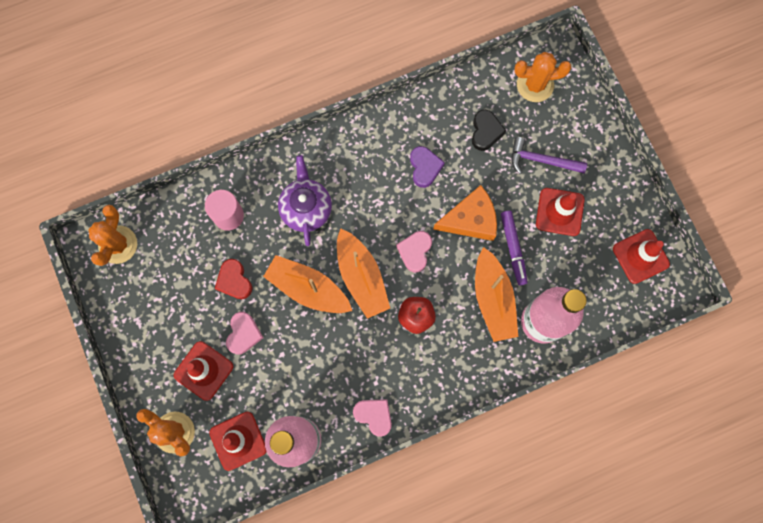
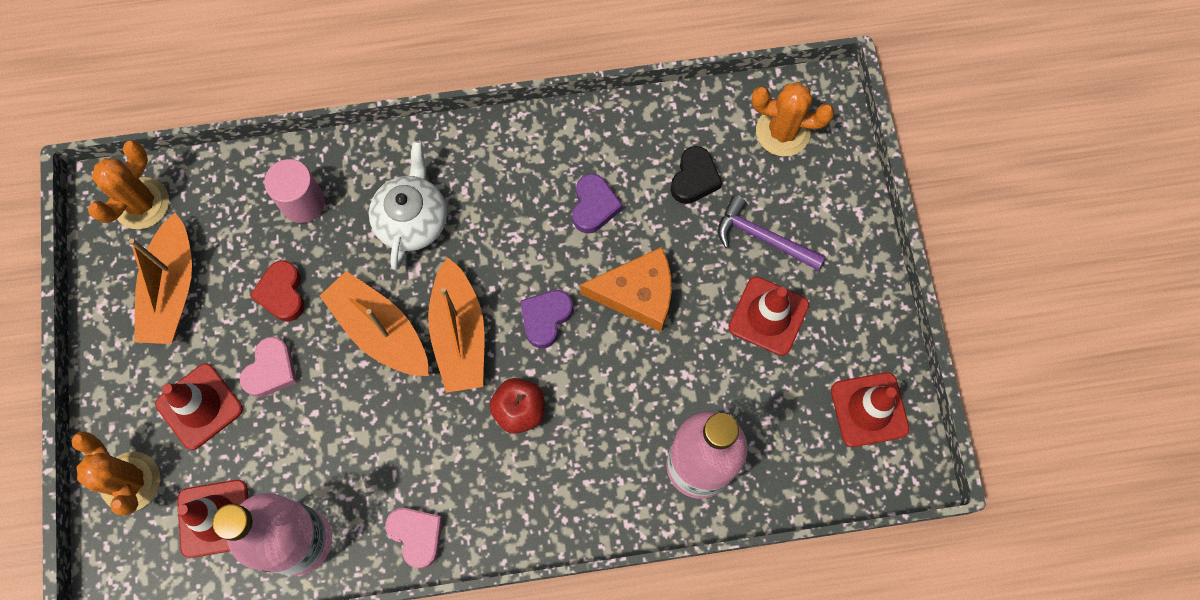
camera: 15 degrees right, 5 degrees down
(306, 208) = (412, 219): purple teapot -> white teapot
(415, 251) = (545, 318): pink heart -> purple heart
(493, 299) = (637, 414): orange boat -> orange boat (172, 289)
(513, 249) = (686, 350): purple marker -> none

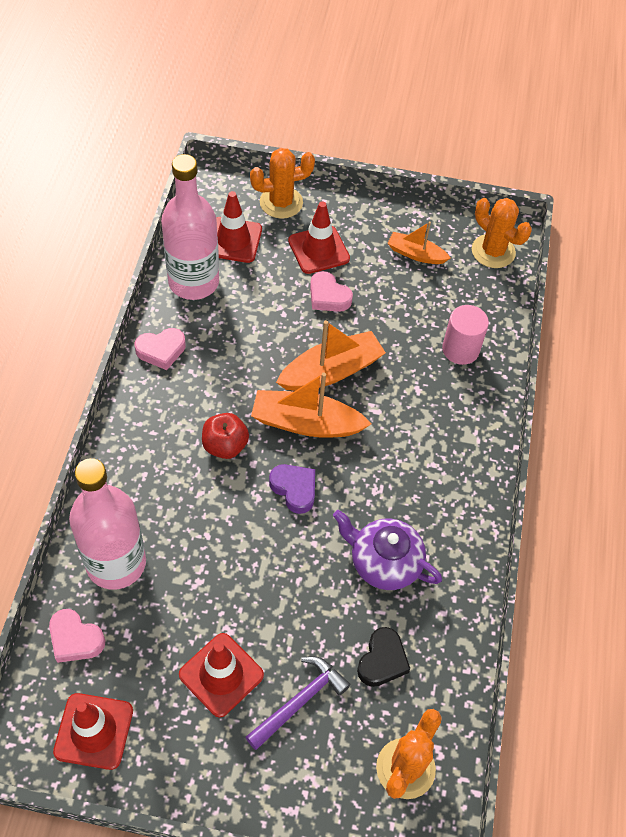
camera: 105 degrees right, 15 degrees down
(172, 289) = (416, 254): orange boat -> orange boat, size x0.61
(282, 293) = (387, 317): red heart -> none
(412, 219) = (420, 419): white teapot -> none
(594, 206) = (384, 562): purple heart -> purple teapot
(637, 294) = (287, 569): orange cheese -> none
(694, 178) = (382, 660): black heart -> black heart turned 105 degrees counterclockwise
(793, 469) = (75, 639): none -> pink heart

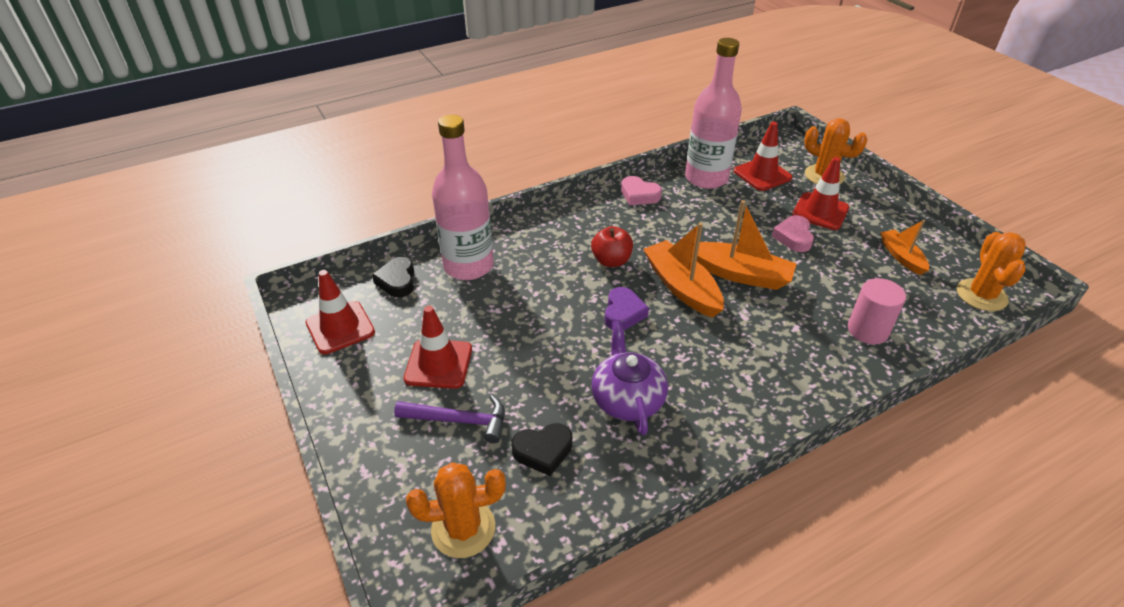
camera: 55 degrees right, 15 degrees down
(75, 639) = (397, 281): pink heart -> black heart

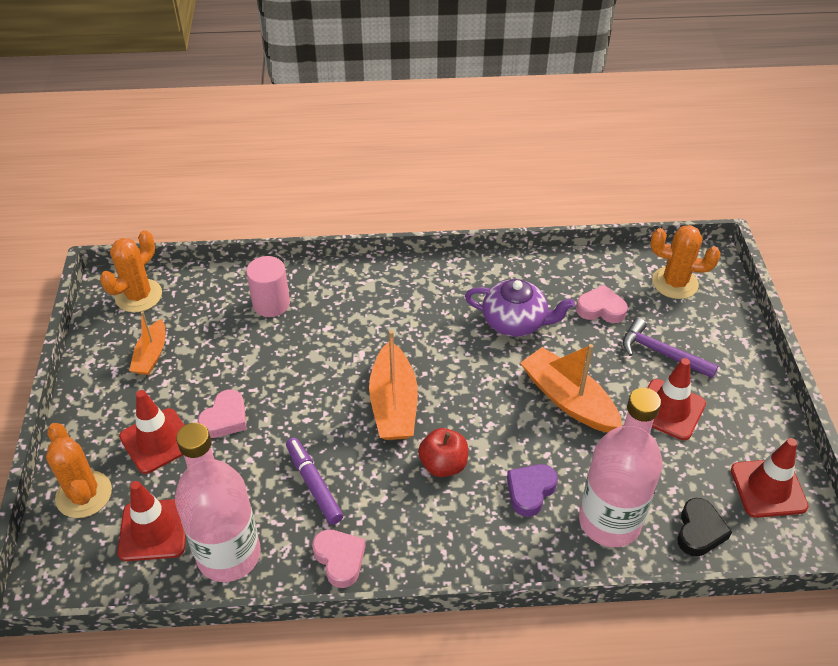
camera: 155 degrees left, 5 degrees up
(543, 451) = (601, 309): black heart -> pink heart
(623, 313) = (470, 397): purple heart -> purple heart (530, 491)
(627, 399) = (515, 322): purple teapot -> purple teapot turned 90 degrees counterclockwise
(691, 222) = (313, 484): none -> purple marker
(739, 274) = (324, 396): orange boat -> orange boat (568, 400)

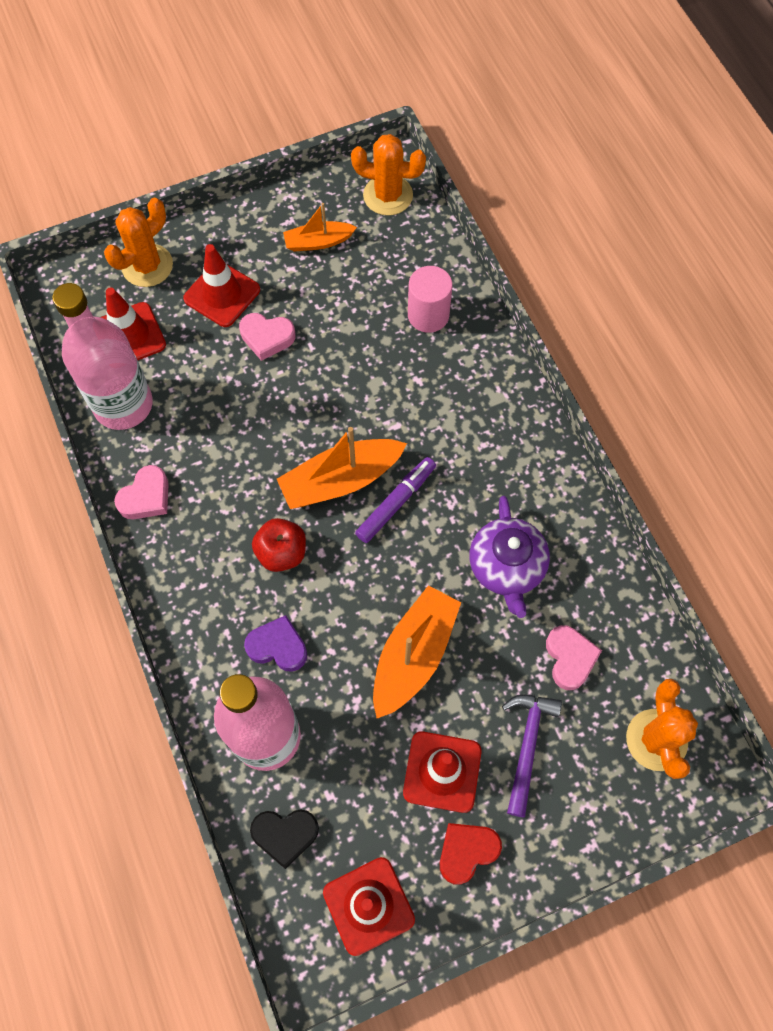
camera: 70 degrees right, 20 degrees up
(313, 484) = (219, 444): purple marker -> purple marker (396, 502)
(735, 413) = (467, 851): none -> red heart

